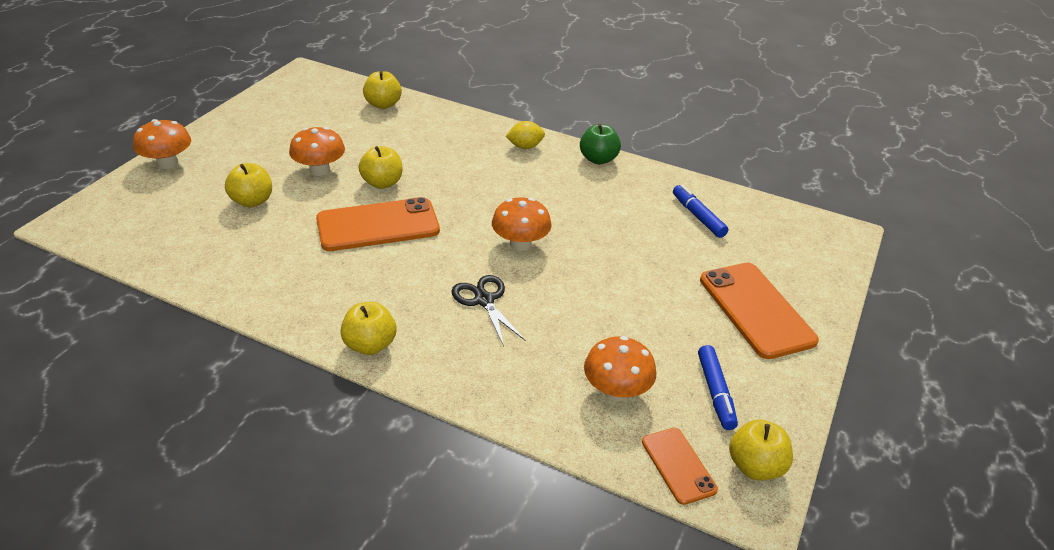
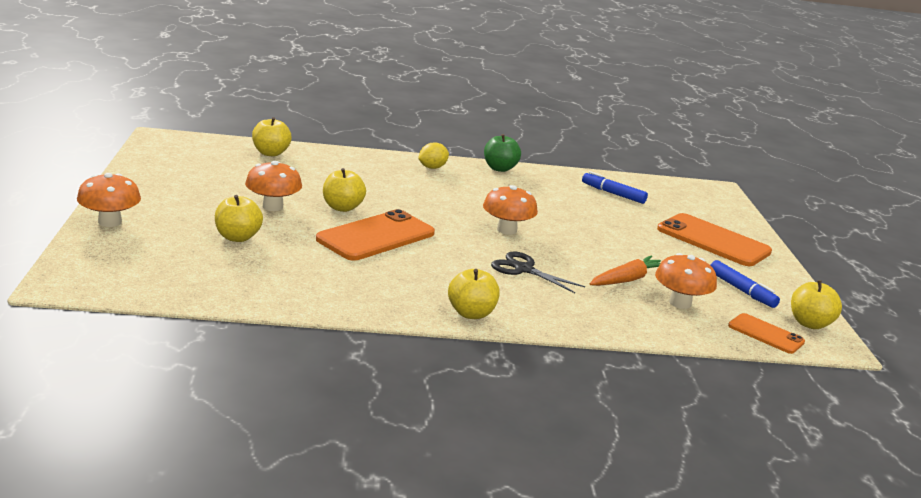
camera: 30 degrees left, 15 degrees down
(586, 342) = (627, 280): none -> orange carrot

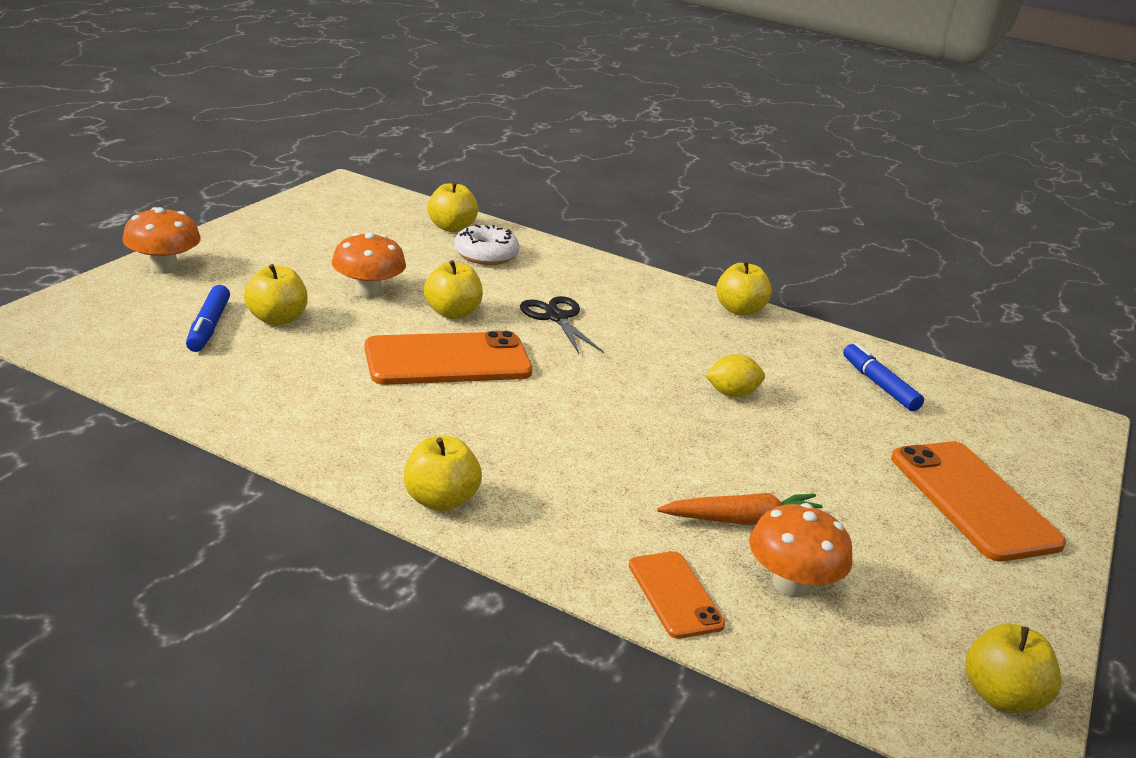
camera: 30 degrees right, 5 degrees up
(315, 166) = (486, 255): none -> white donut
(432, 167) = (641, 288): yellow lemon -> yellow lemon (731, 394)
(499, 168) = (739, 310): green apple -> yellow apple
(506, 230) = (642, 397): orange mushroom -> none
(523, 269) = (597, 459): black scissors -> black scissors (556, 317)
(741, 290) = (931, 597): blue marker -> blue marker (209, 327)
(766, 334) = (890, 686): orange phone -> orange phone (675, 594)

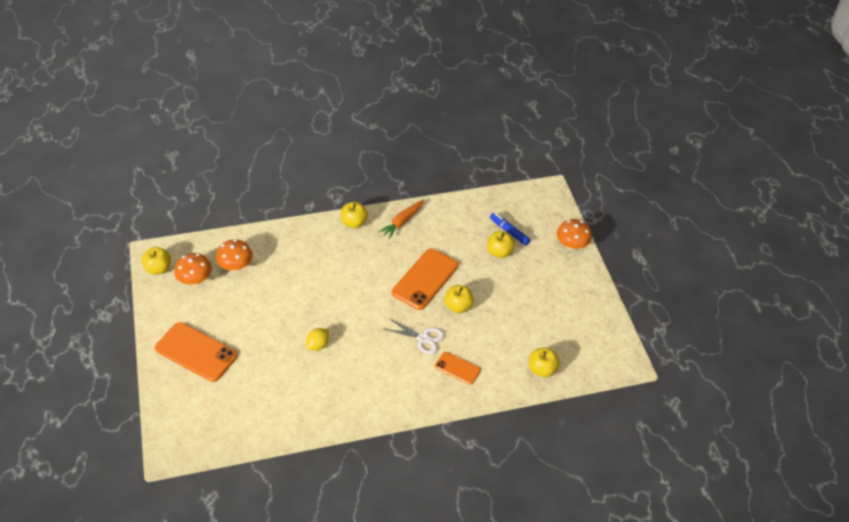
camera: 140 degrees right, 20 degrees up
(368, 292) = (499, 292): orange mushroom -> orange mushroom (195, 280)
(486, 255) = (501, 360): white donut -> none
(556, 317) = (423, 338): black scissors -> white scissors
(675, 594) = (264, 239): orange phone -> orange phone (457, 368)
(739, 310) = (364, 416): yellow apple -> none
(743, 520) = (266, 280): orange carrot -> orange carrot (402, 221)
(879, 385) = (267, 404): blue marker -> none

